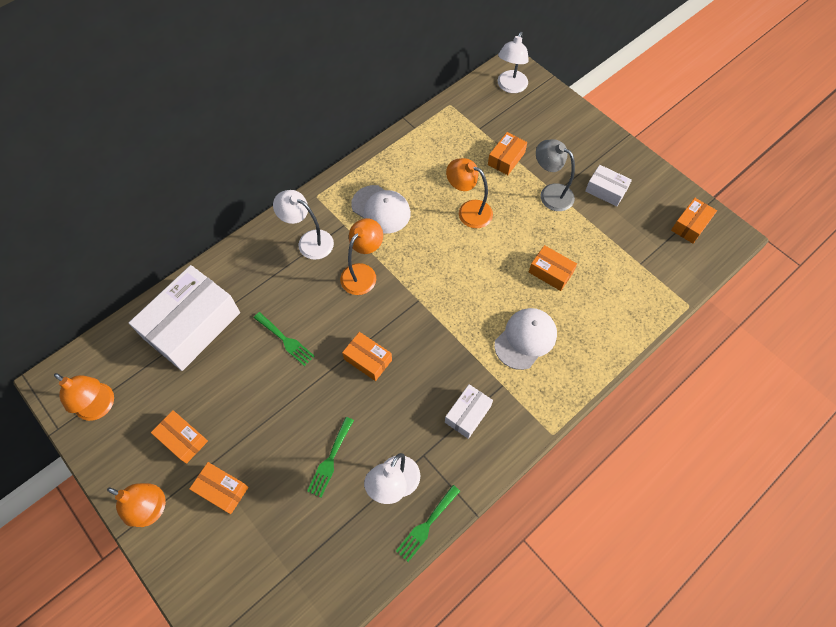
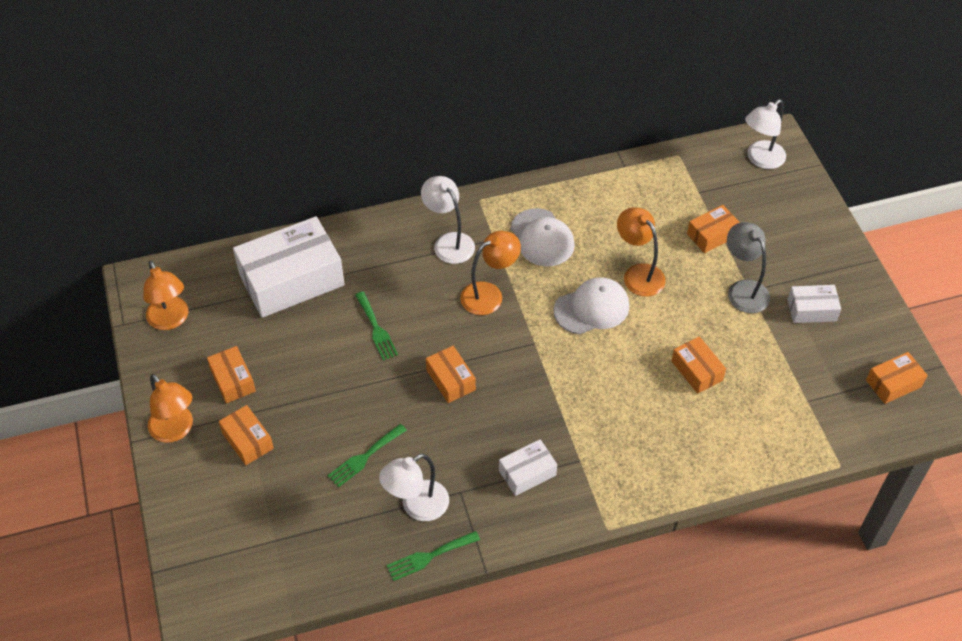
camera: 25 degrees right, 10 degrees down
(525, 339) = (630, 426): white cap -> white cap (591, 308)
(606, 190) = (811, 310): white box -> white box turned 60 degrees counterclockwise

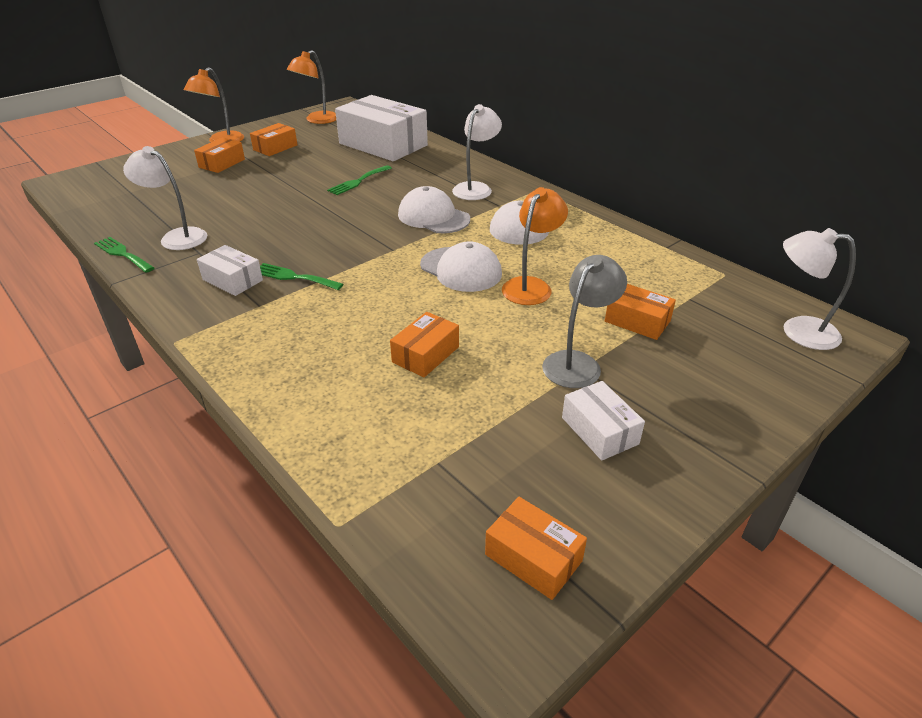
camera: 65 degrees right, 15 degrees down
(364, 457) = (222, 205): green fork -> green fork (293, 277)
(450, 380) = (323, 221): orange box -> none
(489, 294) = (433, 217): orange lamp -> white cap

